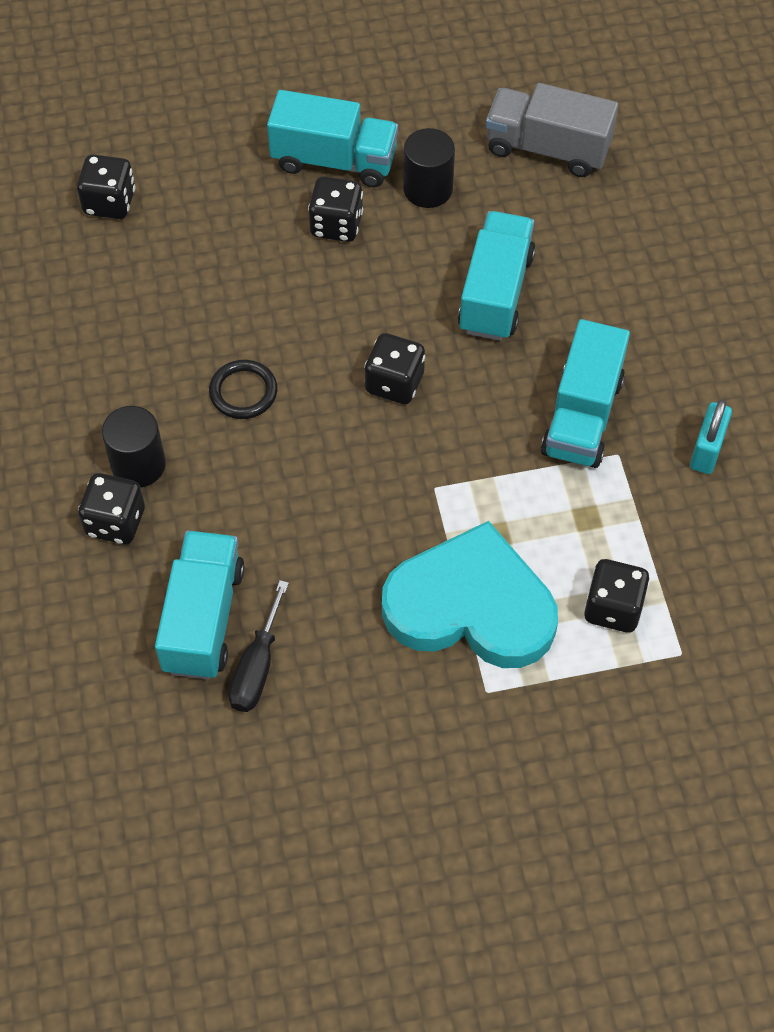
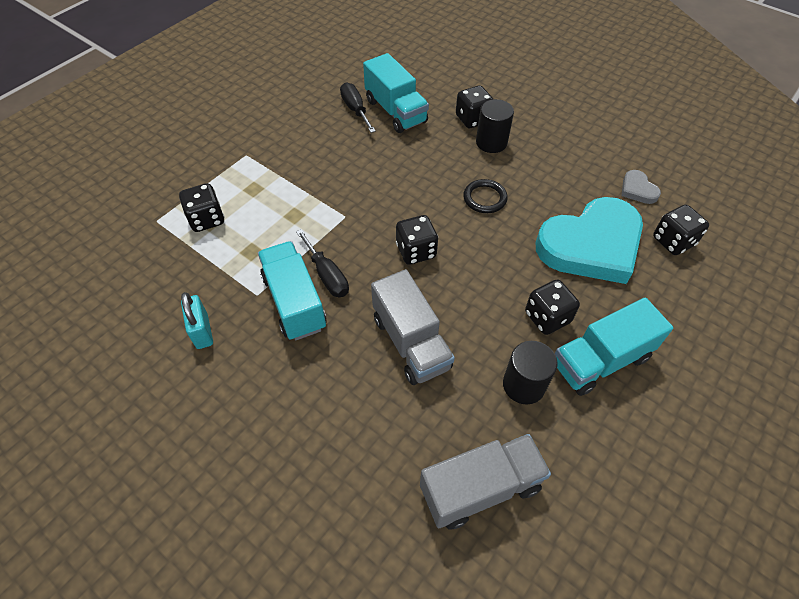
camera: 140 degrees right, 5 degrees down
(57, 277) = (637, 190): none -> grey heart
(471, 606) = (281, 180): turquoise heart -> turquoise heart (591, 245)
(495, 293) = (411, 342): turquoise truck -> grey truck
(521, 423) = (327, 275): none -> black screwdriver

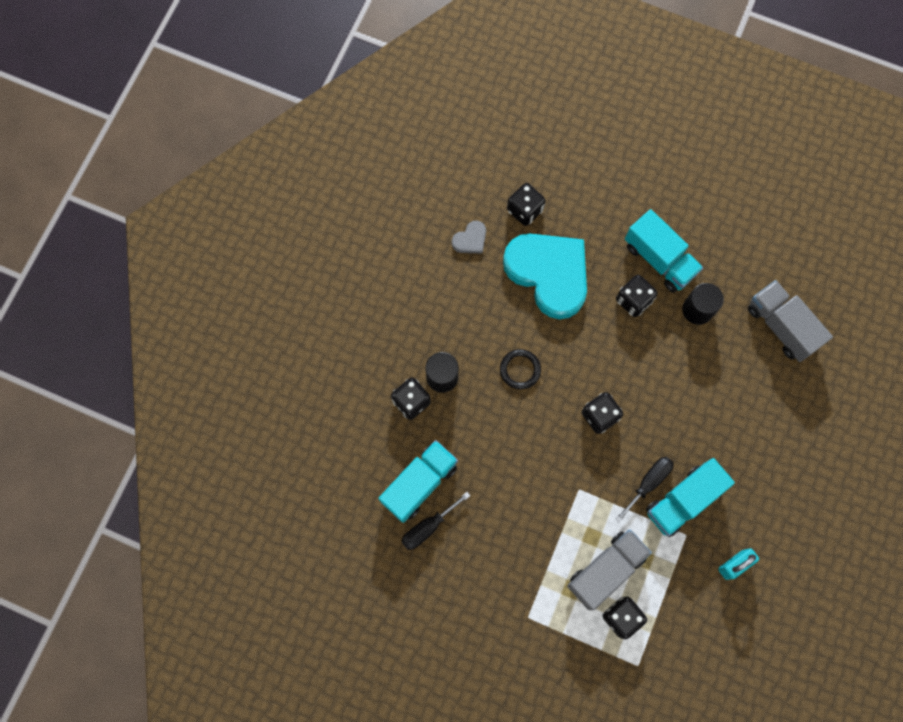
camera: 105 degrees left, 20 degrees up
(411, 342) = (689, 397): grey truck -> grey truck (606, 570)

